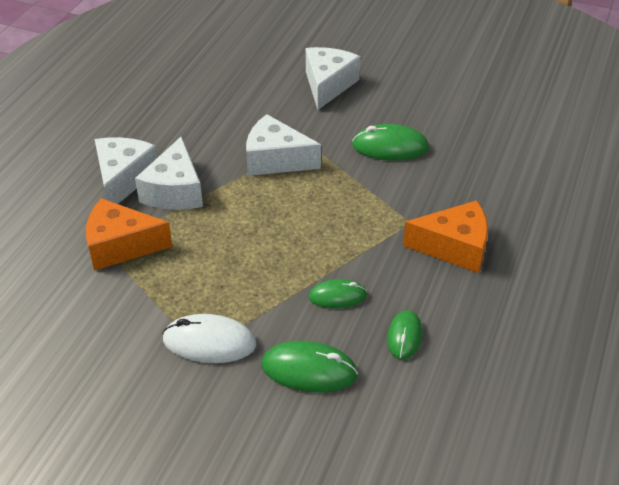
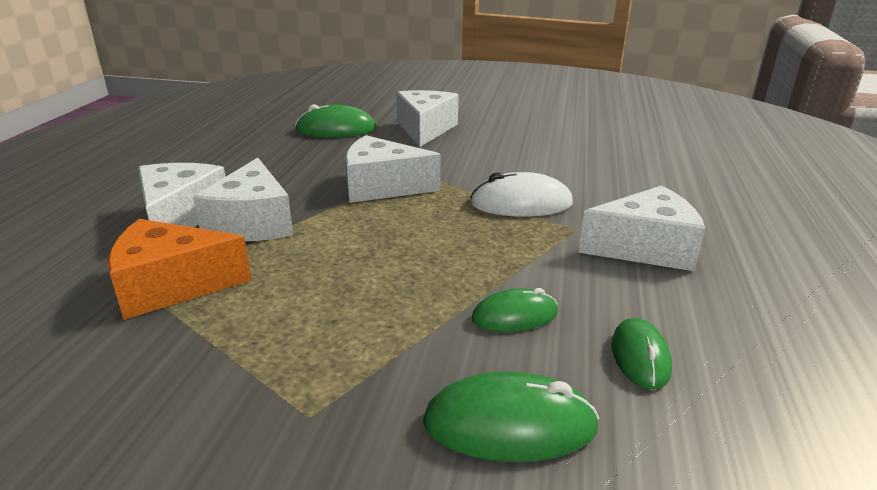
camera: 10 degrees left, 15 degrees down
(209, 342) = (324, 401): white mouse -> white mouse (521, 203)
(390, 147) = (515, 168): green mouse -> green mouse (336, 129)
(454, 247) = (645, 248): orange cheese -> white cheese

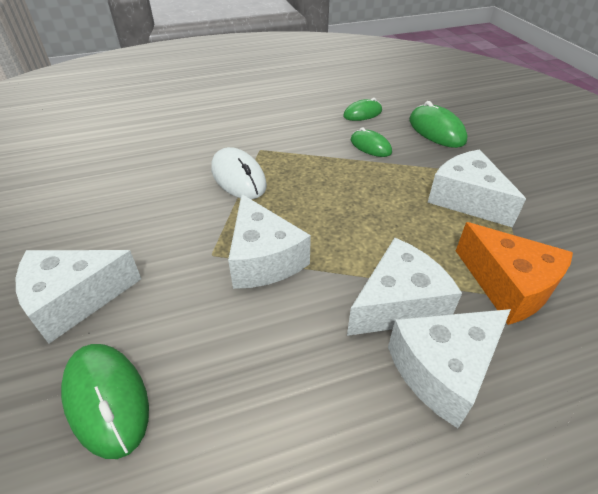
camera: 120 degrees left, 15 degrees up
(645, 248) = (263, 125): white cheese -> white cheese (466, 199)

